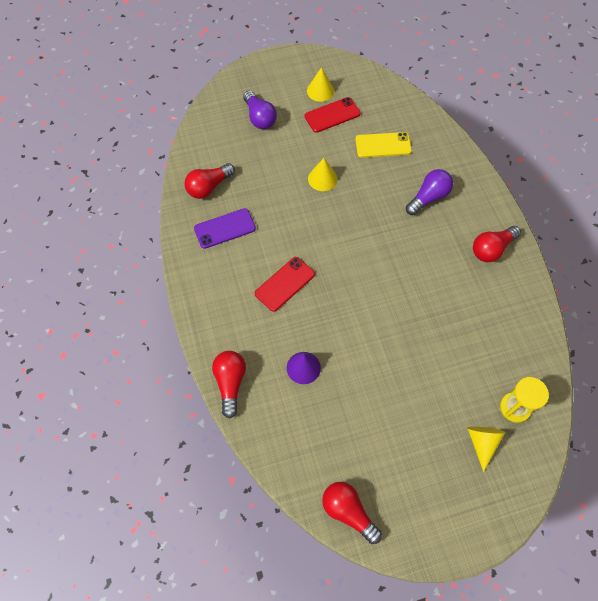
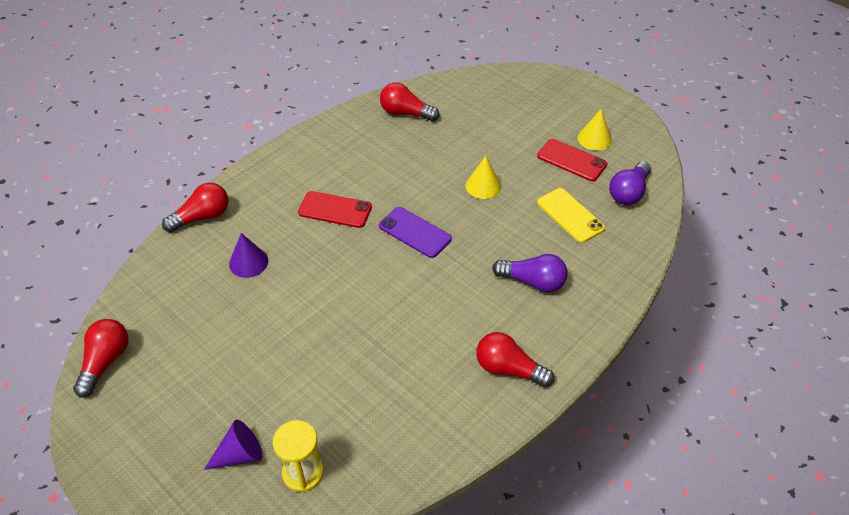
camera: 60 degrees right, 15 degrees down
(225, 228) = (367, 143): purple phone -> purple phone (415, 232)
(259, 118) = (517, 111): purple light bulb -> purple light bulb (628, 192)
(482, 443) = (240, 454): yellow cone -> purple cone

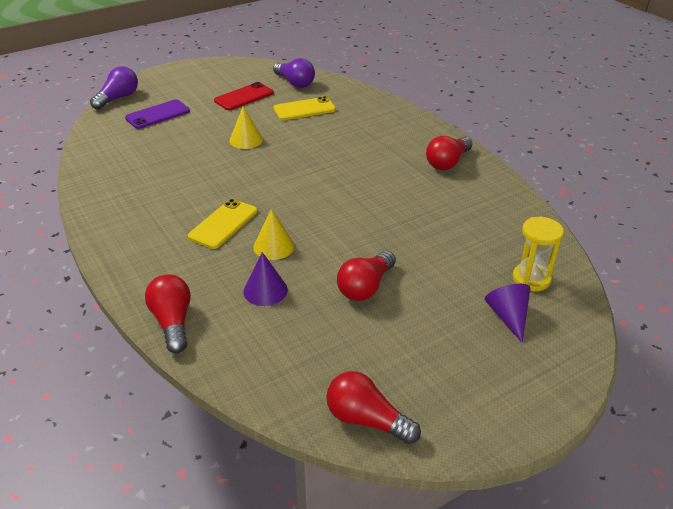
camera: 75 degrees left, 10 degrees down
(335, 210) = (223, 224): red phone -> yellow phone
(406, 113) = (115, 163): red light bulb -> red light bulb (365, 287)
(415, 232) = (281, 182): purple phone -> purple phone (158, 115)
(533, 282) = (366, 137): purple light bulb -> purple light bulb (118, 98)
(594, 139) = (226, 83): yellow cone -> yellow cone (273, 246)

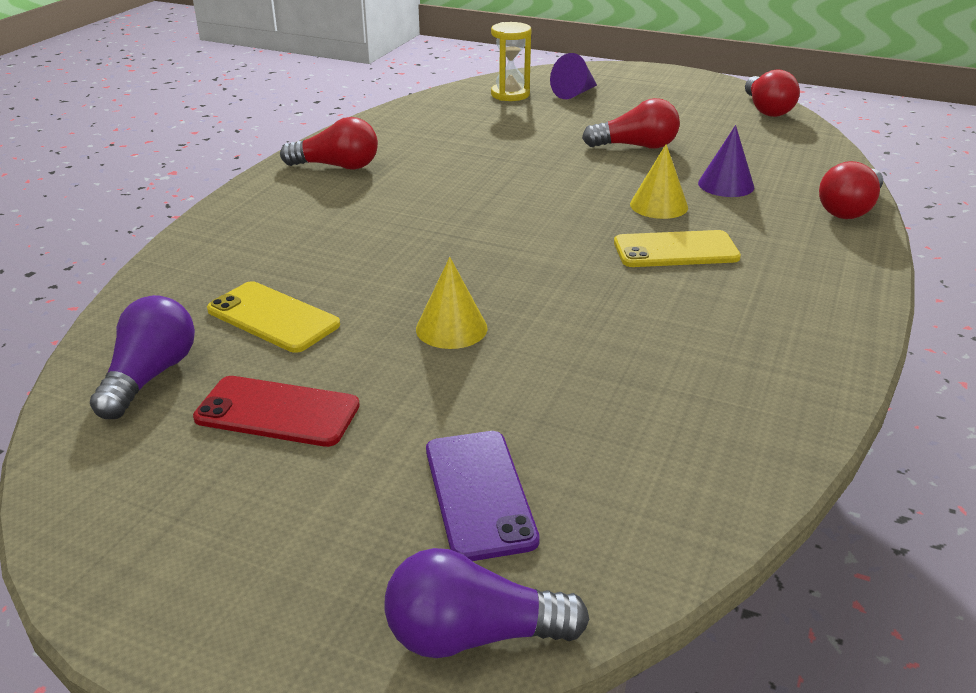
camera: 125 degrees left, 5 degrees down
(158, 115) = (479, 494): purple phone -> purple phone turned 60 degrees clockwise

